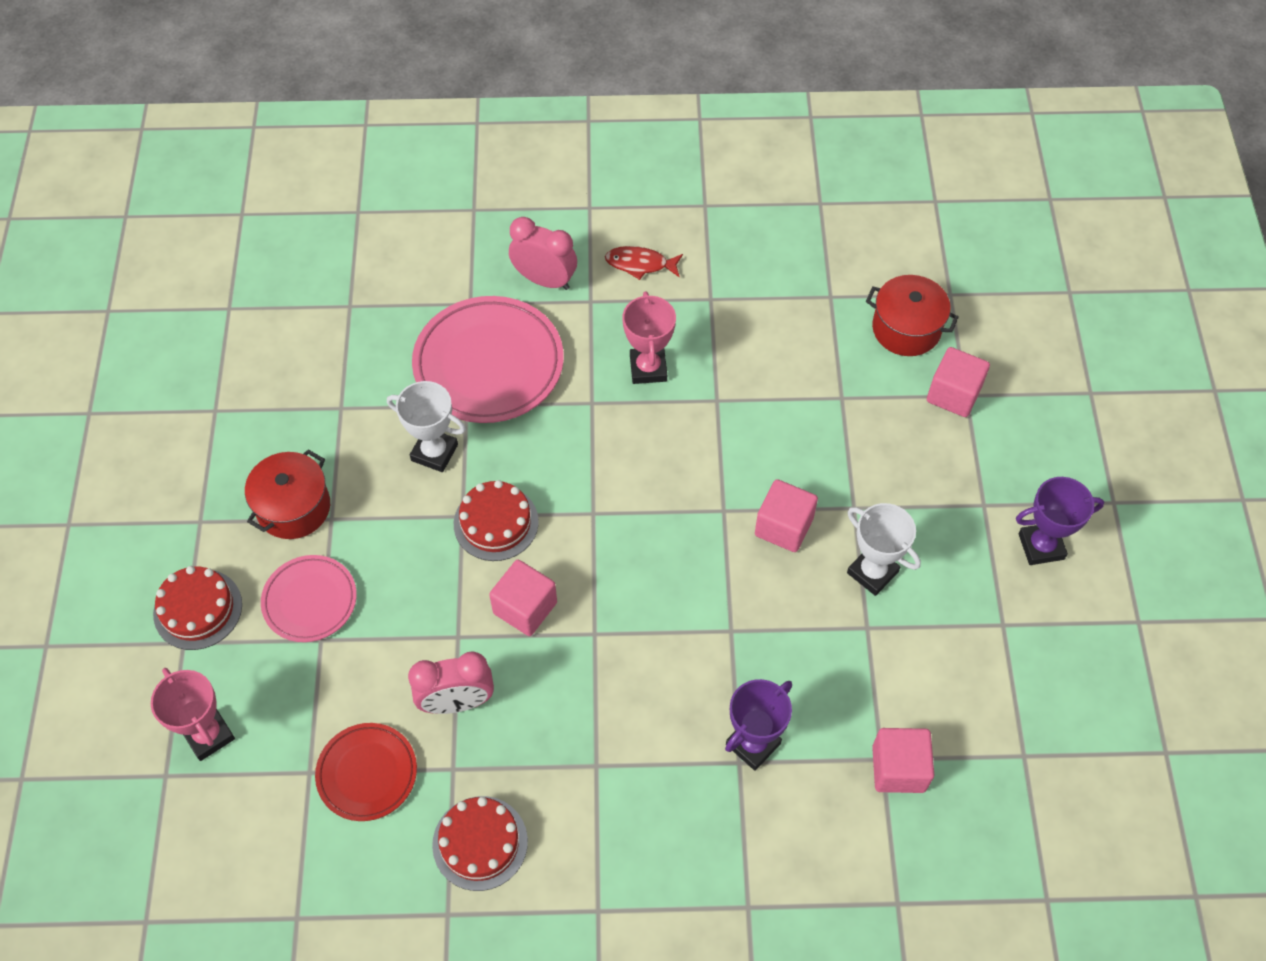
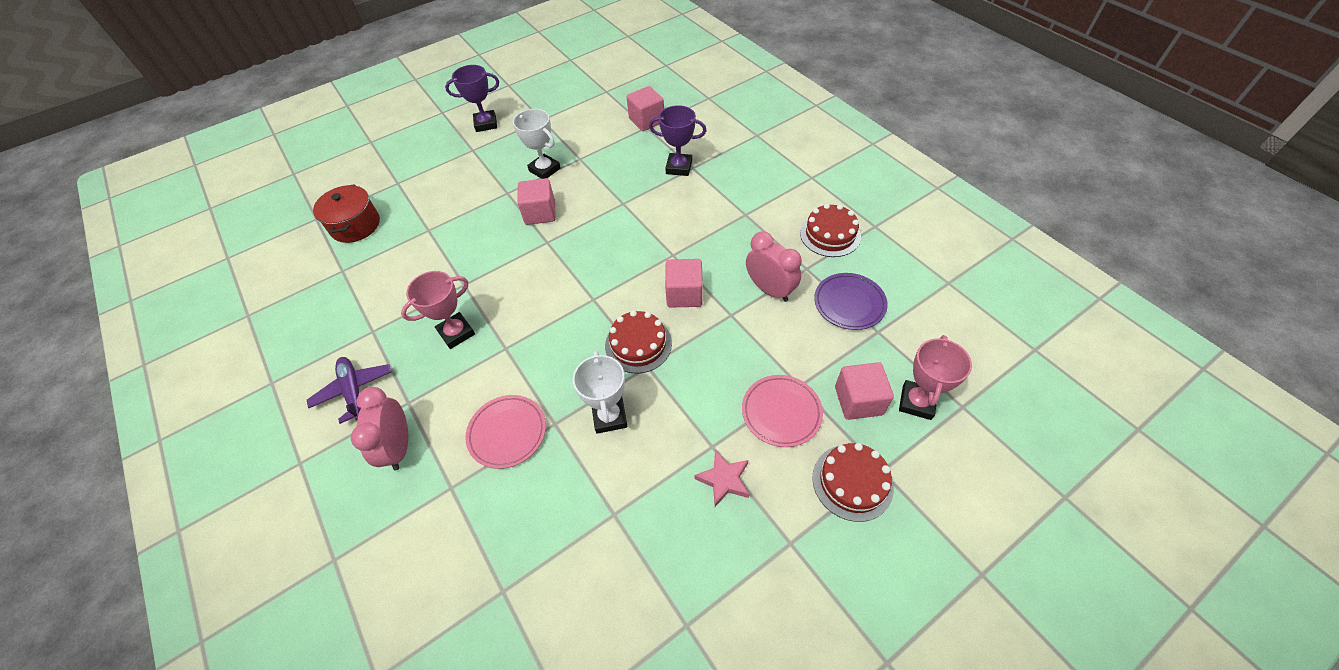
camera: 120 degrees left, 5 degrees down
(293, 507) = (724, 480): red pot -> pink star
(367, 773) = (849, 303): red plate -> purple plate
(489, 364) = (507, 433): pink plate -> pink plate, size x0.58
(640, 264) = (354, 391): red fish -> purple plane
(872, 572) = (544, 170): white trophy -> white trophy turned 60 degrees counterclockwise
(953, 394) = (399, 187): pink cube -> pink cube (858, 400)
(1041, 546) = (486, 124): purple trophy -> purple trophy turned 60 degrees counterclockwise

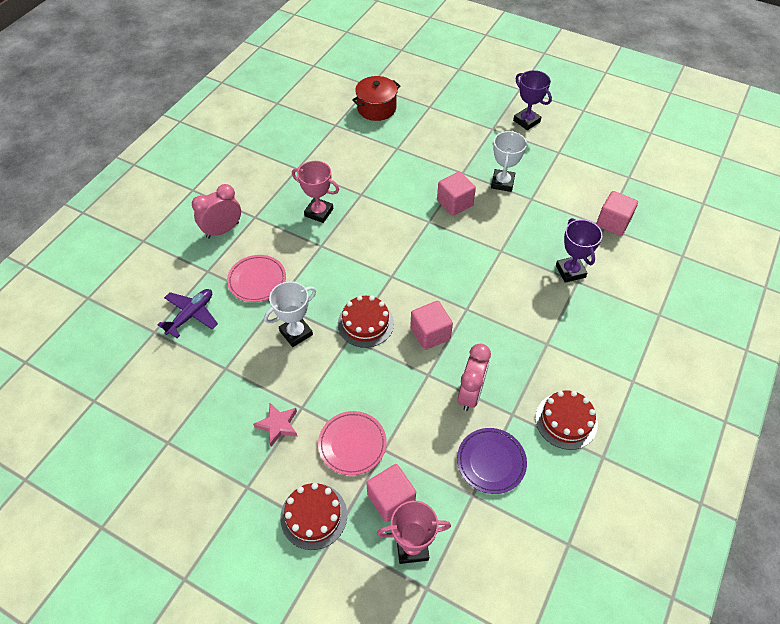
camera: 60 degrees right, 0 degrees up
(354, 391) = (250, 186): purple plane -> purple plane (191, 315)

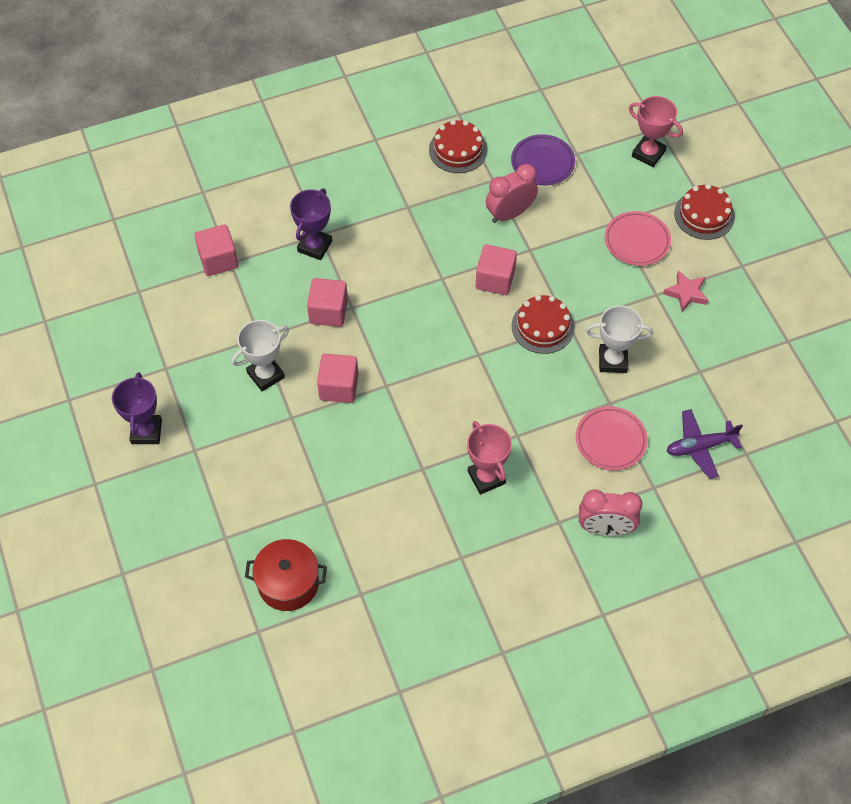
camera: 140 degrees left, 5 degrees up
(391, 499) = (638, 188): pink cube -> pink cube (328, 312)

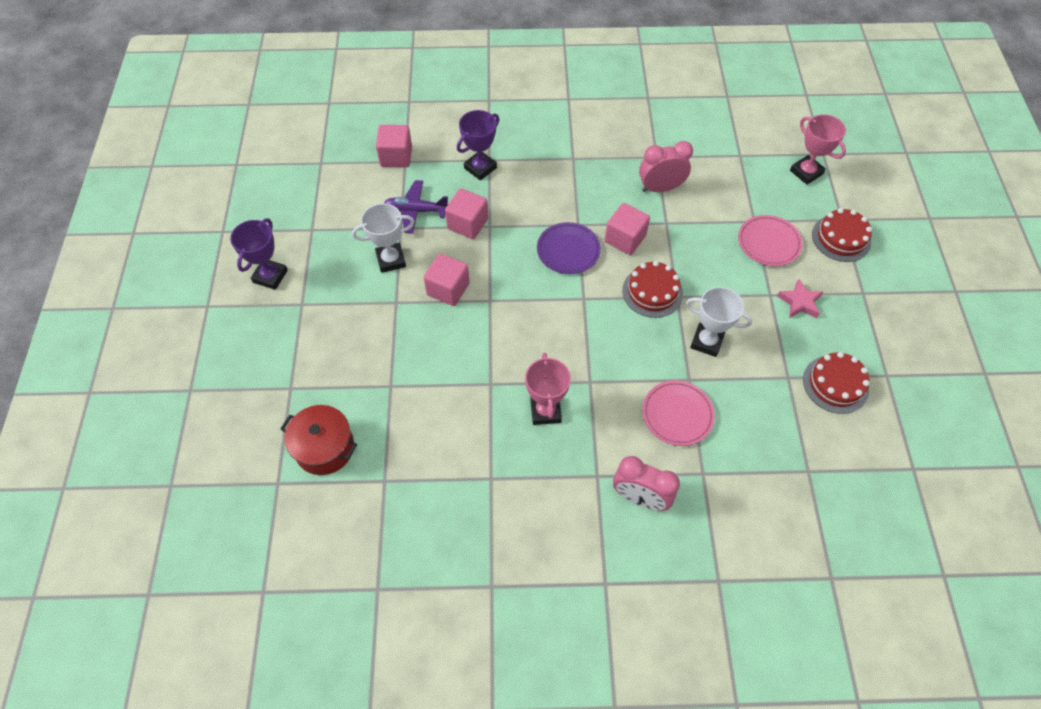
camera: 20 degrees right, 0 degrees up
(458, 150) = (635, 125): red cake -> red cake (835, 384)
(542, 162) = (706, 154): purple plate -> purple plate (568, 250)
(700, 447) = (763, 449): purple plane -> purple plane (416, 211)

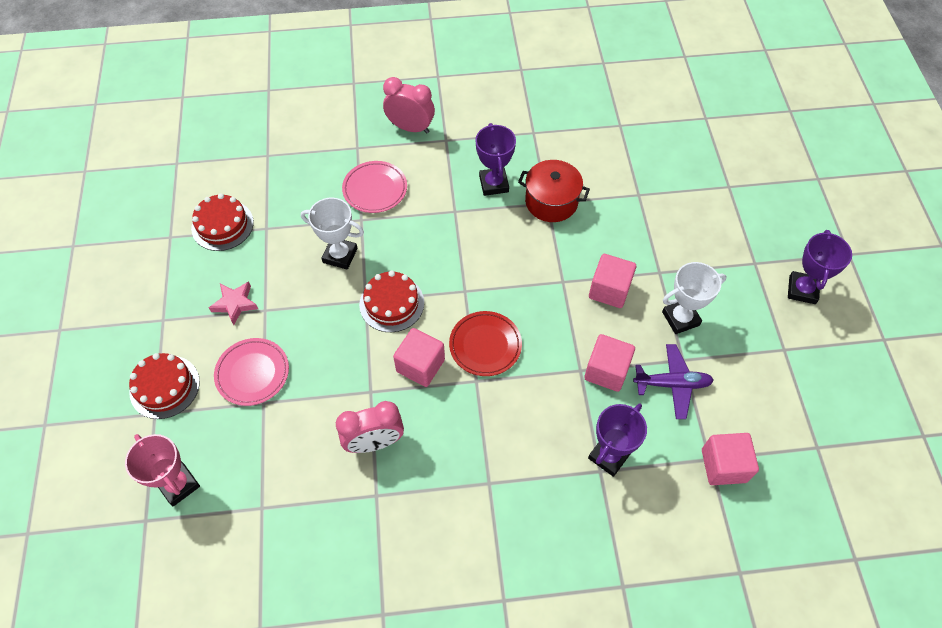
camera: 175 degrees right, 0 degrees up
(325, 448) = (678, 143): red pot -> red pot (551, 202)
(545, 411) = (493, 184): pink trophy -> purple trophy
(568, 250) = (485, 345): purple plate -> red plate

